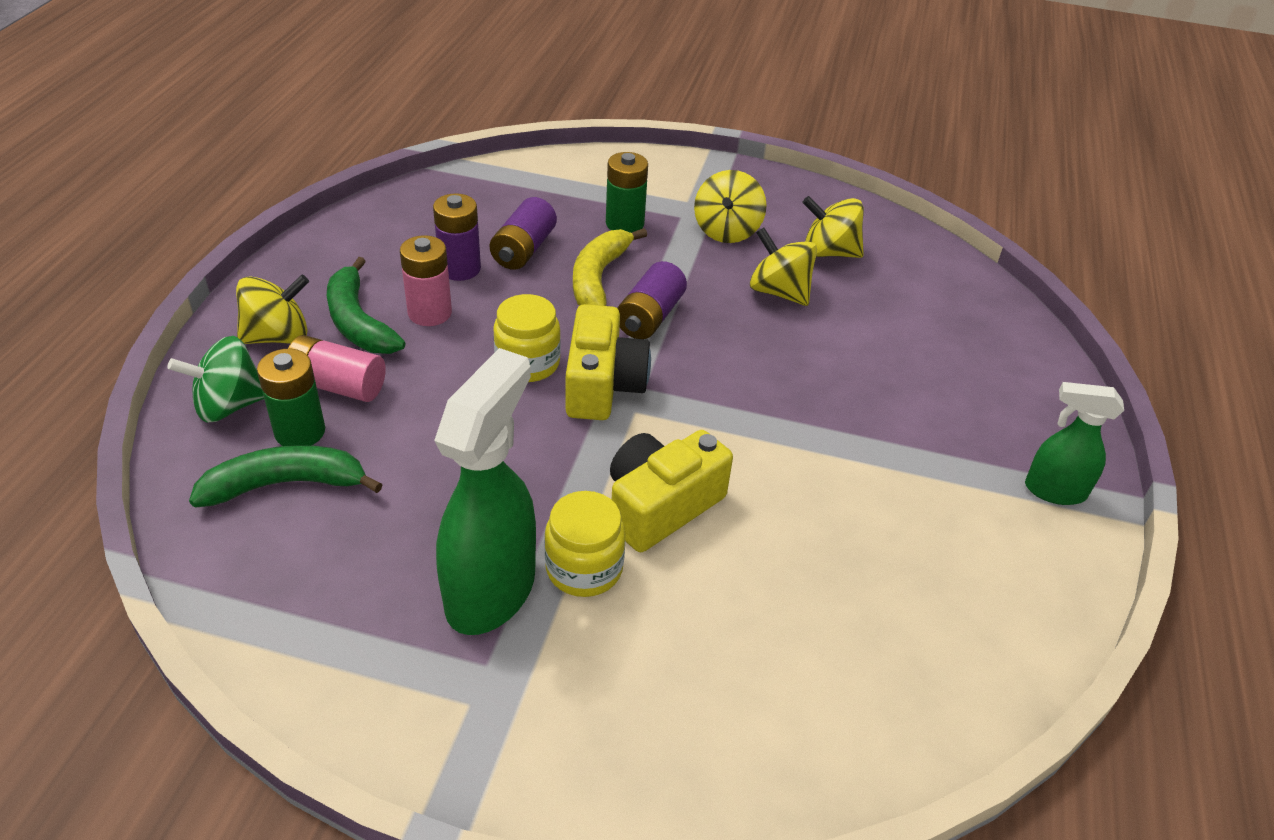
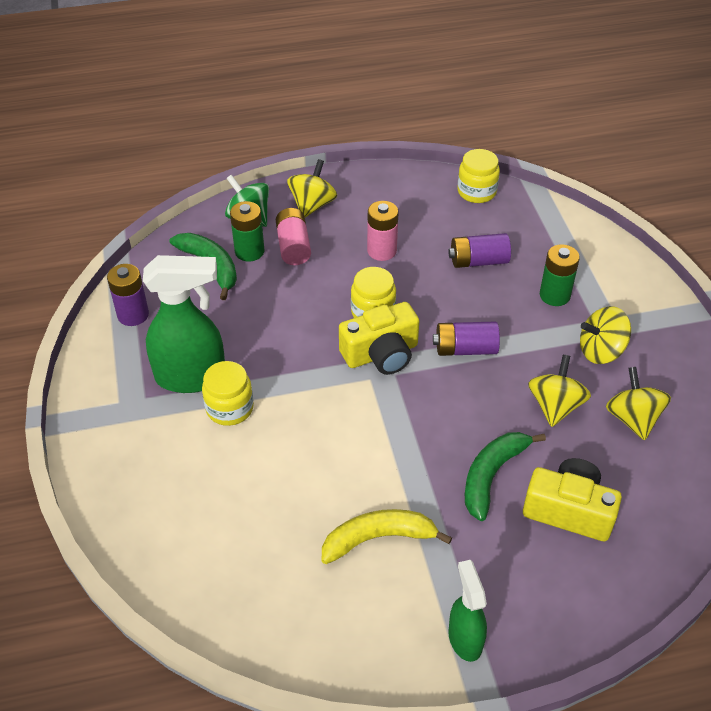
camera: 65 degrees right, 5 degrees up
(278, 336) = (312, 205): yellow spinning top -> yellow spinning top turned 105 degrees counterclockwise
(358, 322) = (349, 227): green banana -> green banana (492, 475)
(411, 203) = (476, 192): none -> yellow jar
(460, 269) = (433, 243): purple battery -> purple battery (133, 315)
(599, 278) = (482, 308): yellow banana -> yellow banana (378, 538)
(661, 506) = (299, 423): yellow camera -> yellow camera (569, 510)

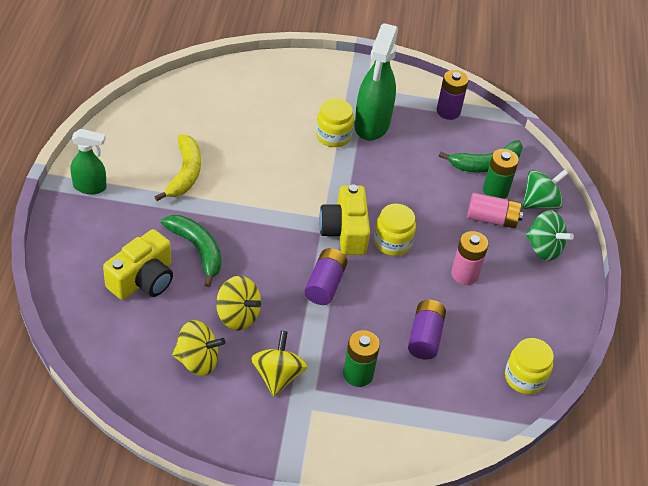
camera: 105 degrees right, 0 degrees up
(312, 205) = (543, 248): yellow spinning top -> green spinning top

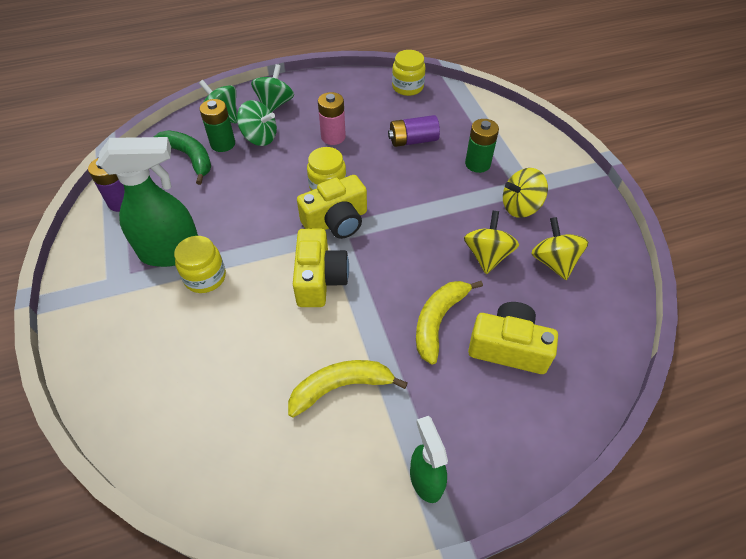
camera: 110 degrees left, 5 degrees up
(197, 250) = (438, 321): green banana -> yellow banana
(287, 197) = (319, 279): none -> yellow camera
(325, 284) = (407, 212): purple battery -> none
(492, 219) = (260, 138): pink battery -> green spinning top

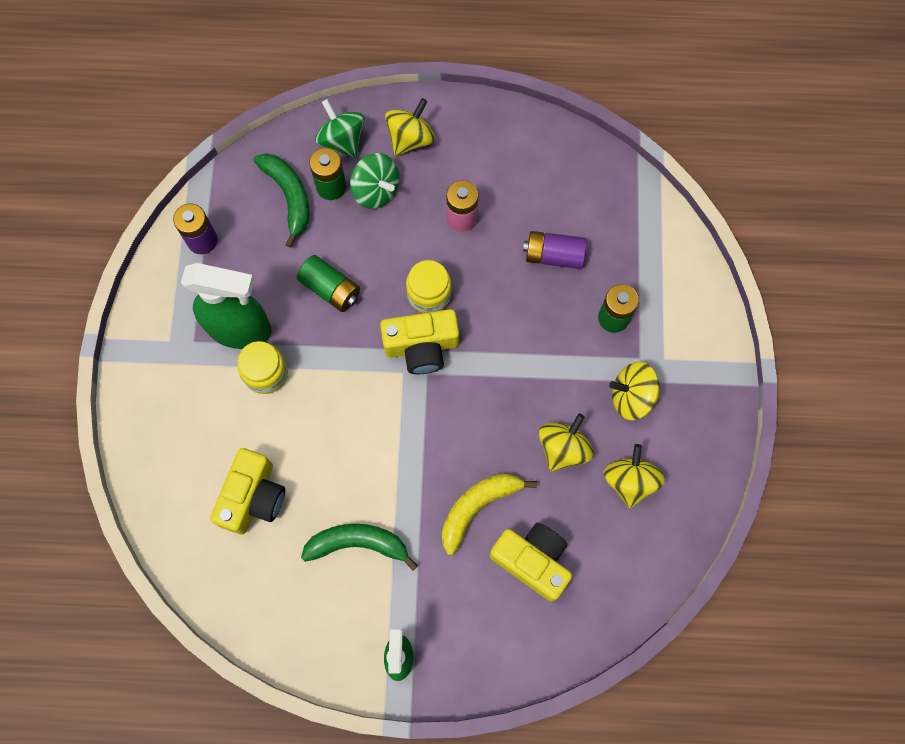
camera: 20 degrees right, 20 degrees up
(244, 205) = (330, 289): none -> green battery
(275, 104) = (410, 138): green spinning top -> yellow spinning top
(319, 279) = (379, 416): yellow camera -> yellow camera (253, 497)
(341, 387) = (358, 544): yellow banana -> green banana
(407, 87) = (585, 161): yellow jar -> none

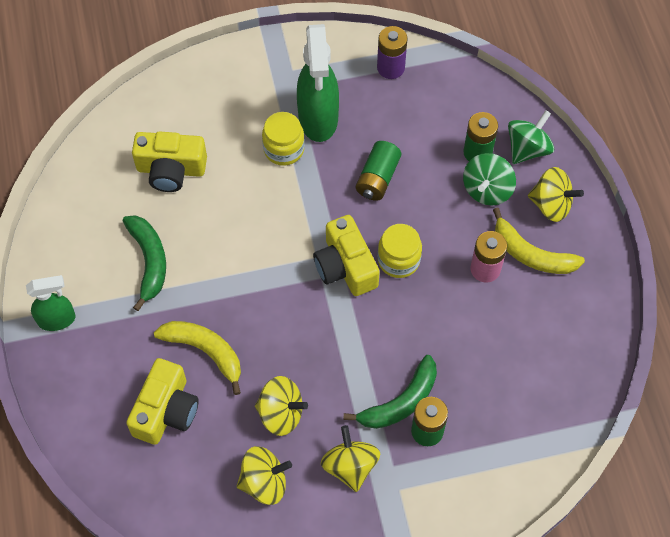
camera: 75 degrees right, 10 degrees down
(289, 197) = (455, 122): green banana -> green banana (400, 402)
(457, 172) = (531, 254): none -> yellow banana
(553, 255) = (475, 360): purple battery -> none

